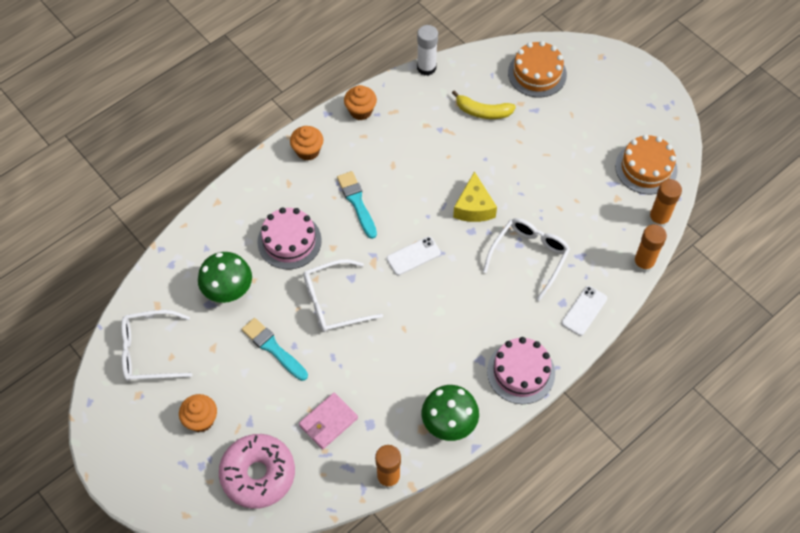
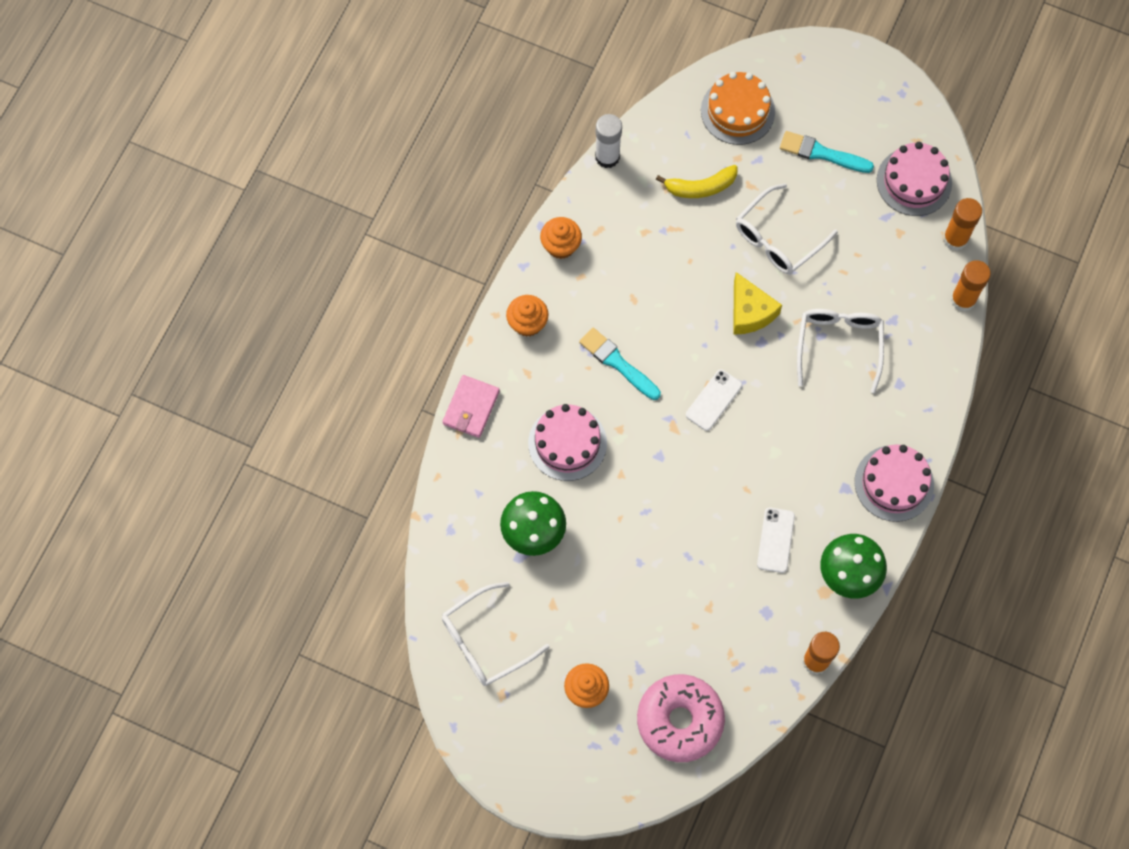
camera: 25 degrees left, 10 degrees up
(273, 348) = (619, 575): turquoise brush -> turquoise brush (822, 153)
(328, 422) = (722, 630): pink wallet -> pink wallet (471, 408)
(334, 302) = (656, 493): white glasses -> white glasses (778, 238)
(584, 311) = (926, 383): white phone -> white phone (775, 540)
(646, 168) = (914, 181): orange cake -> pink cake

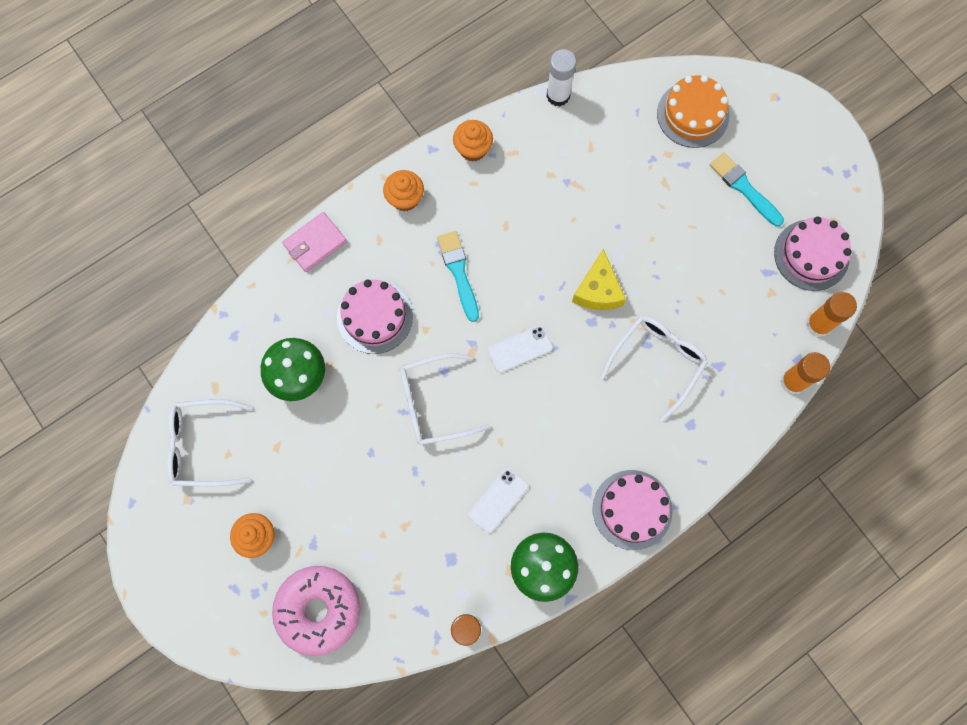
camera: 30 degrees right, 5 degrees up
(700, 187) = (621, 162): yellow banana -> none
(778, 238) = (661, 240): white glasses -> white glasses (434, 403)

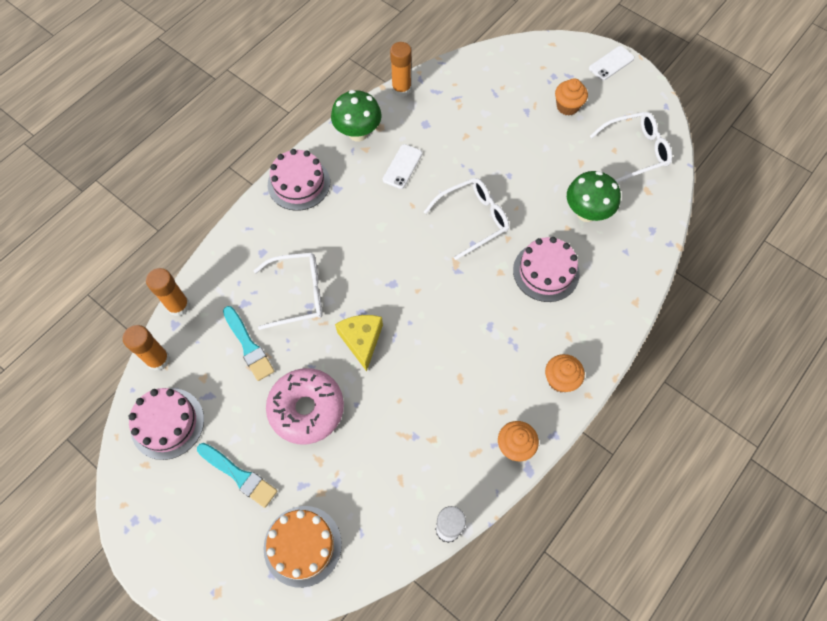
camera: 165 degrees right, 10 degrees down
(315, 243) = (622, 319): pink wallet -> none
(319, 610) = (506, 76): pink donut -> pink donut (306, 409)
(459, 272) = (488, 325): turquoise brush -> turquoise brush (248, 345)
(520, 349) = (416, 276): white phone -> white phone (611, 63)
(657, 361) = (298, 294): white glasses -> white glasses turned 120 degrees counterclockwise

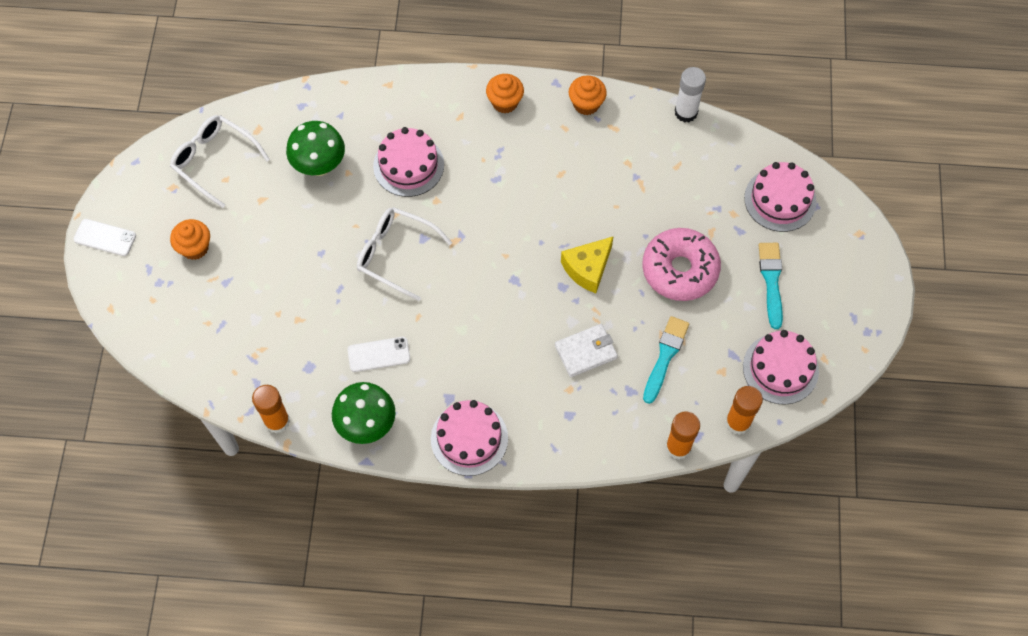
camera: 125 degrees left, 0 degrees up
(298, 294) = (585, 352): white glasses -> white wallet
(302, 546) = (780, 199): orange cake -> pink cake

